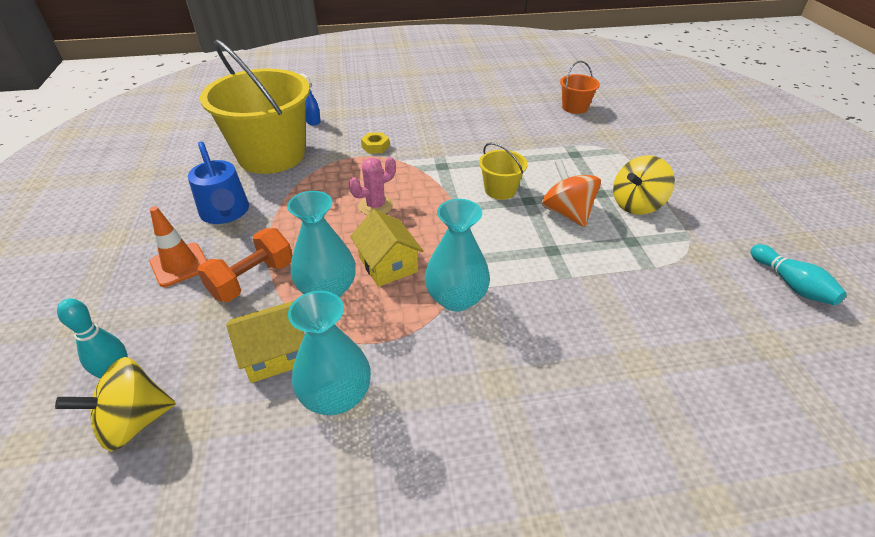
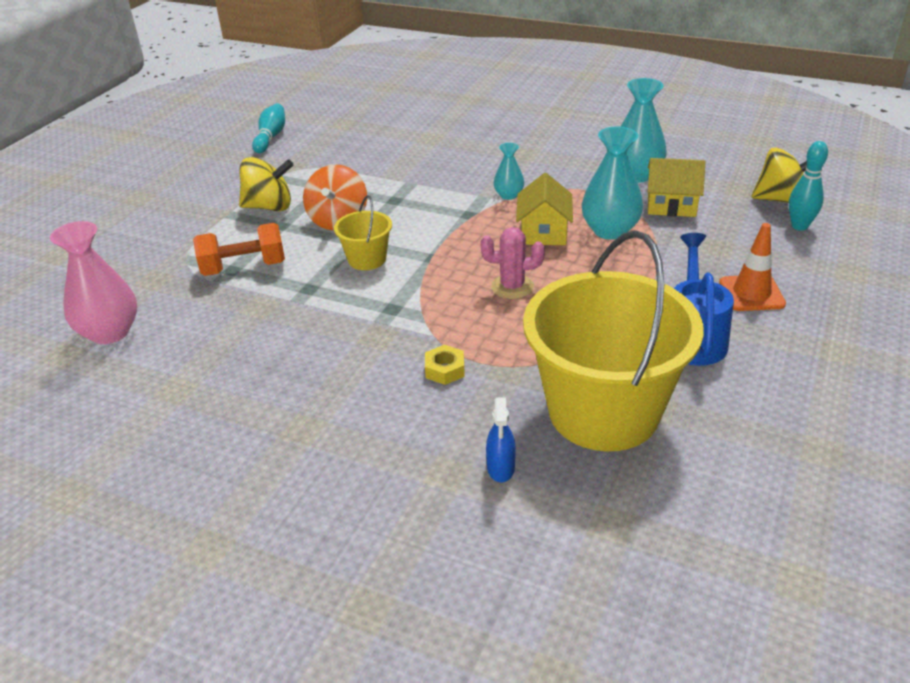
camera: 145 degrees left, 5 degrees down
(252, 280) = (676, 257): orange dumbbell -> orange dumbbell (244, 268)
(456, 298) = (508, 195): turquoise vase -> turquoise vase, size x0.55
(575, 107) = (110, 332): orange bucket -> pink vase

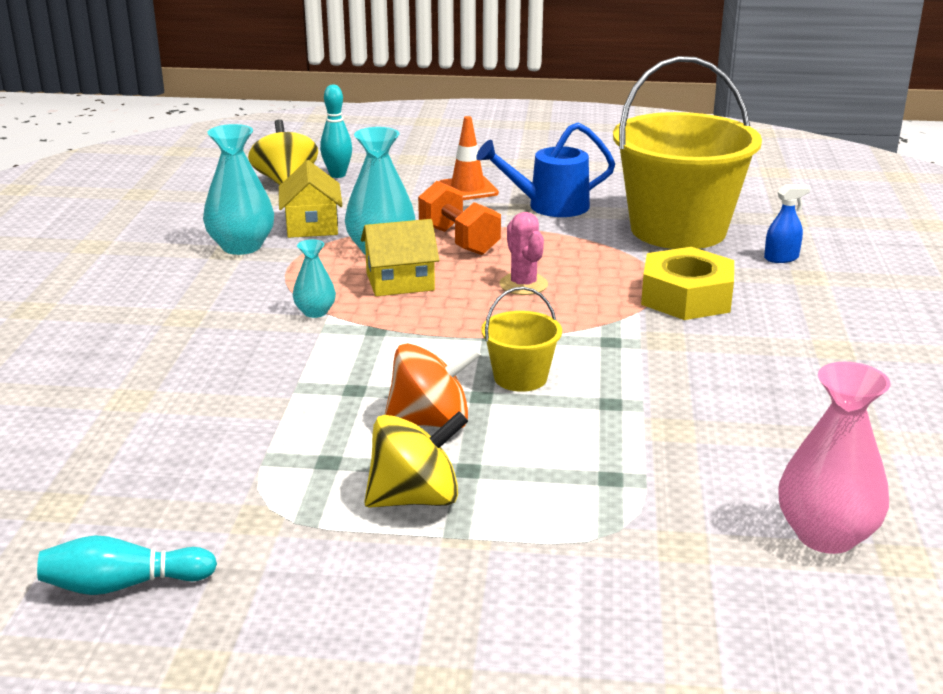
camera: 110 degrees left, 10 degrees down
(244, 268) = (598, 468): orange dumbbell -> orange dumbbell (459, 240)
(269, 207) = (415, 498): yellow spinning top -> yellow spinning top turned 90 degrees clockwise
(445, 370) = (686, 297): yellow nut -> yellow nut, size x2.16

